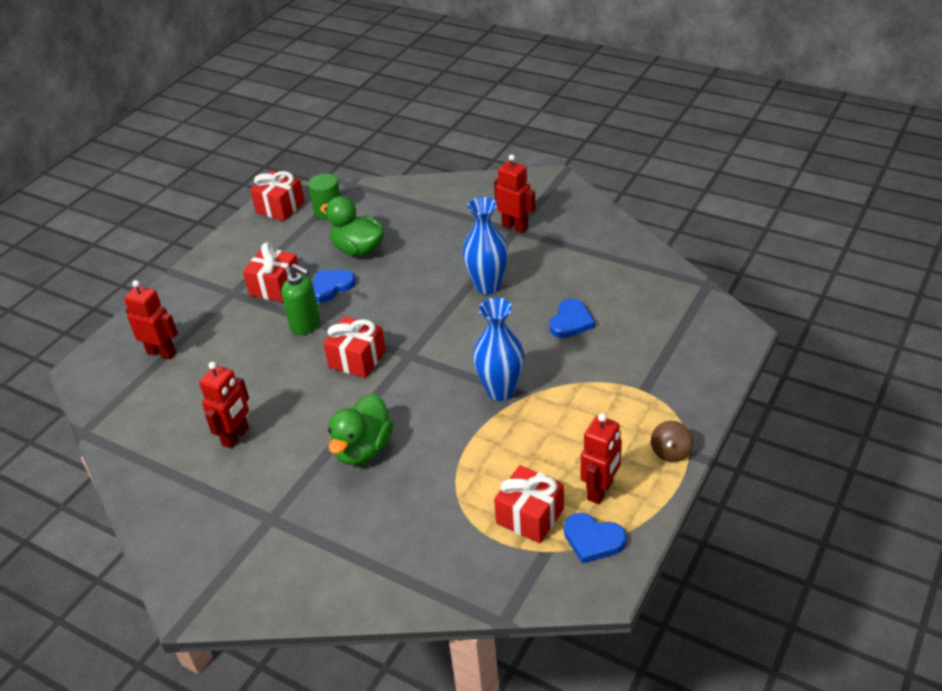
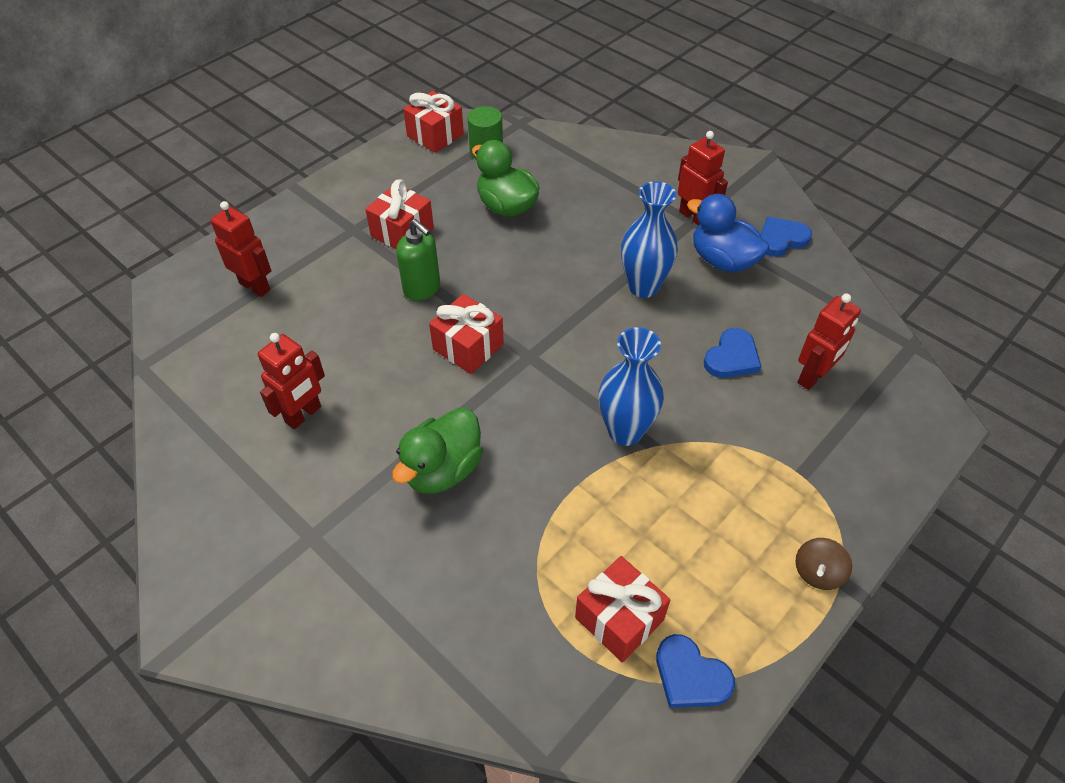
camera: 10 degrees right, 10 degrees up
(331, 287) = (464, 246): blue heart -> blue heart (781, 239)
(546, 254) = (722, 260): none -> blue duck
(600, 491) = (716, 606): red robot -> red robot (813, 377)

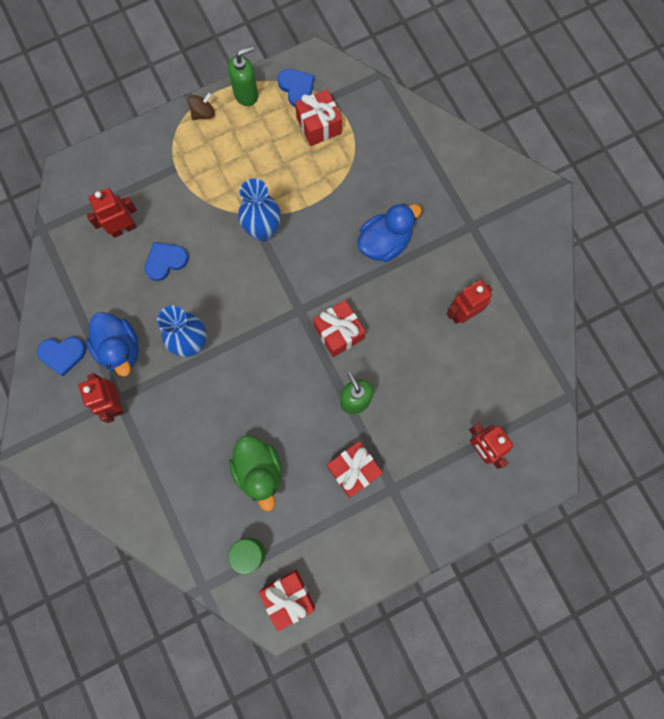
camera: 160 degrees left, 25 degrees up
(442, 470) = (384, 243): green duck -> blue duck
(769, 632) = (246, 94): none -> green soap dispenser

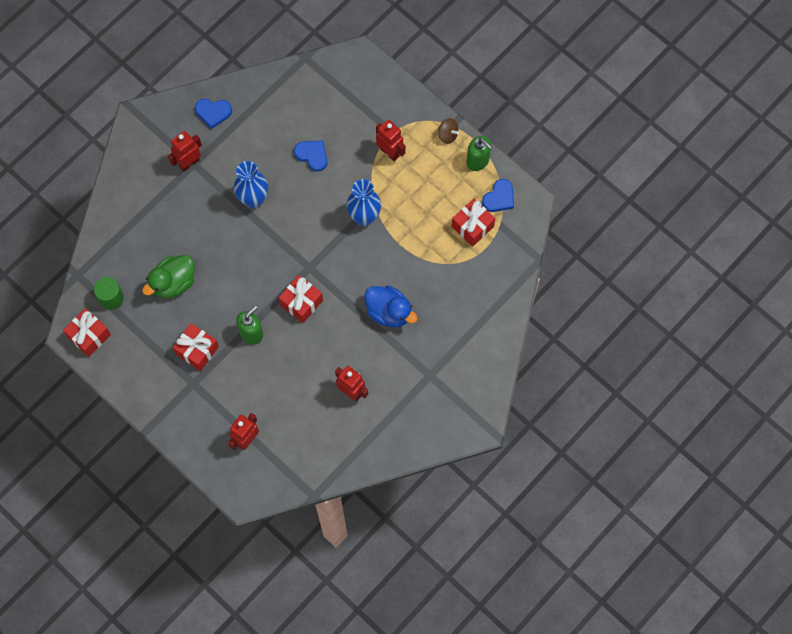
camera: 70 degrees right, 5 degrees down
(63, 354) = (213, 112): blue heart -> blue heart turned 60 degrees counterclockwise
(120, 349) = (231, 150): blue duck -> none
(123, 228) = (327, 114): red robot -> red robot (389, 152)

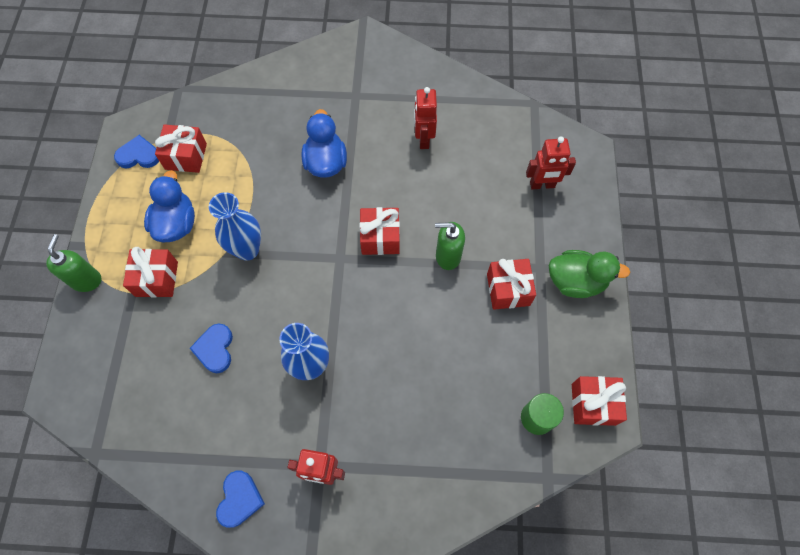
camera: 130 degrees left, 5 degrees down
(173, 283) = (465, 369): green duck -> green duck (575, 281)
(213, 112) = (239, 499): blue heart -> blue heart turned 45 degrees clockwise
(389, 152) = (156, 279): red robot -> red gift
(421, 187) = (176, 224): none -> blue duck
(448, 135) = (98, 241): brown spinning top -> none
(478, 161) = (111, 197): green soap dispenser -> green soap dispenser (86, 280)

